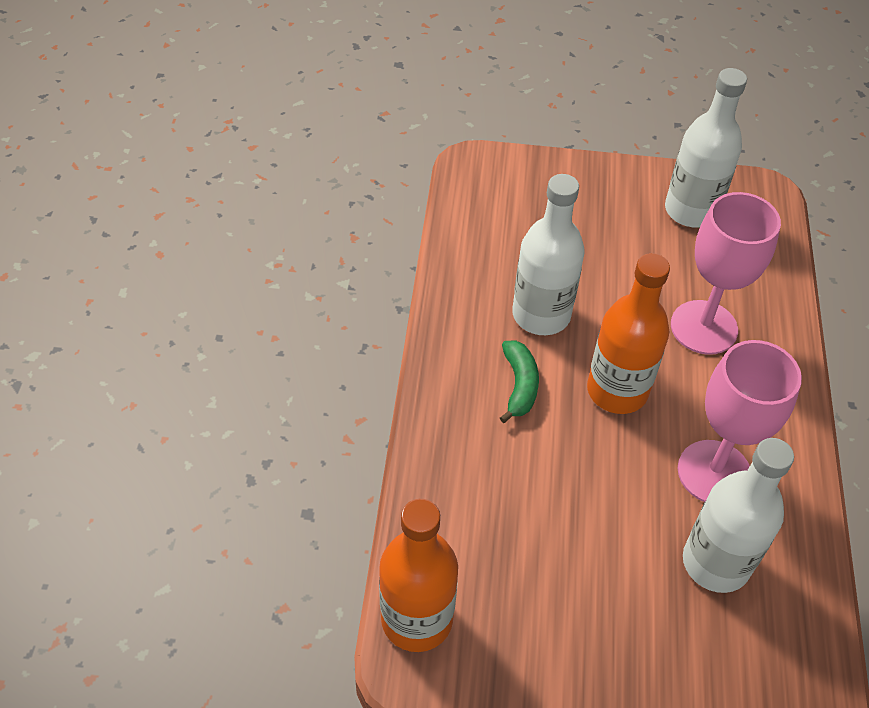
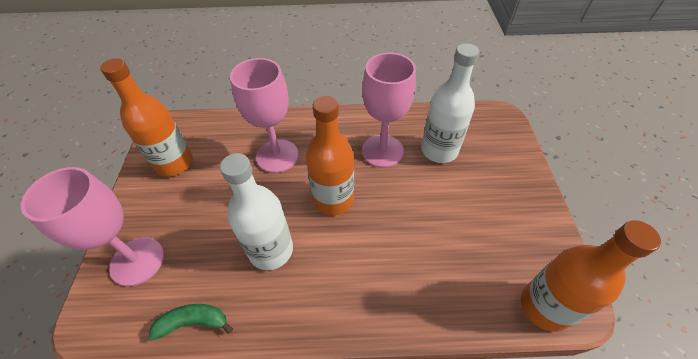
camera: 95 degrees left, 0 degrees up
(519, 385) = (338, 259): green banana -> green banana (193, 322)
(541, 191) = (137, 261): none -> pink goblet
(691, 210) = (174, 163): white bottle -> orange bottle

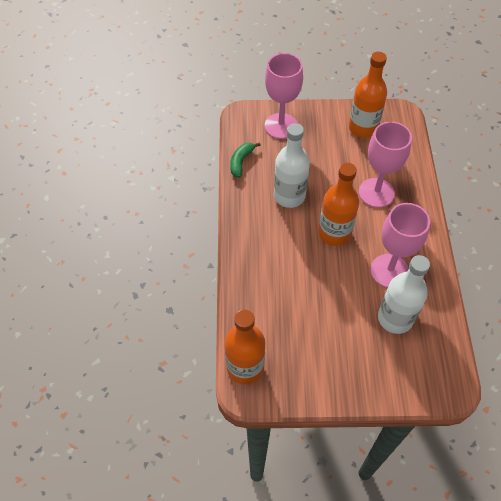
camera: 90 degrees right, 5 degrees up
(193, 322) = (241, 162): green banana -> green banana turned 150 degrees counterclockwise

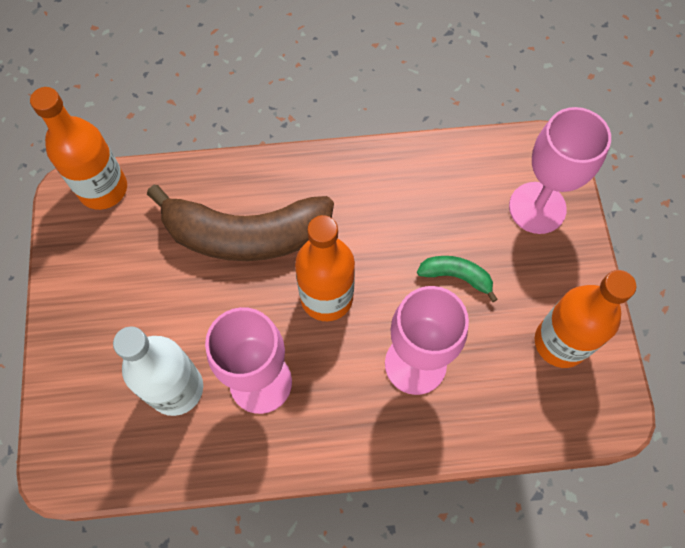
camera: 85 degrees right, 10 degrees up
(241, 162) = (450, 155): green banana -> green banana (456, 276)
(289, 196) = (391, 228): white bottle -> none
(289, 275) = (246, 235): none -> brown banana

